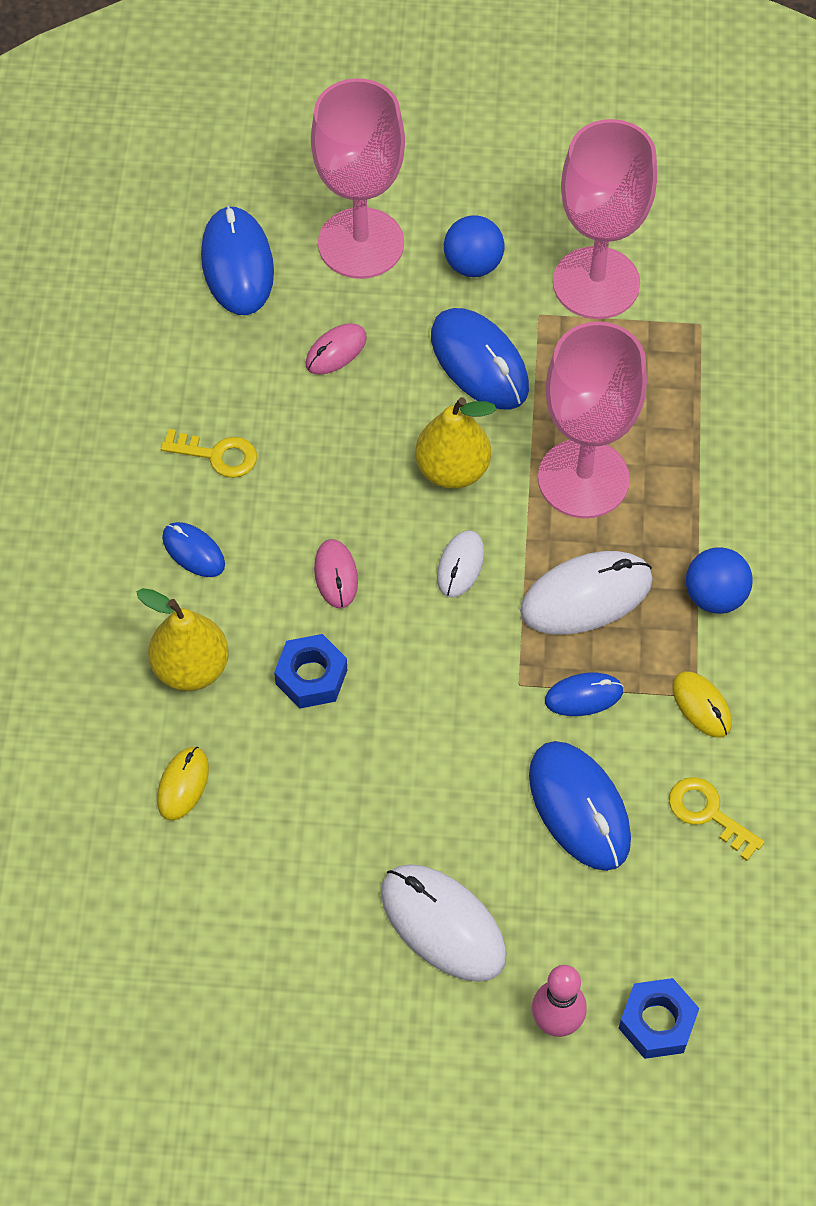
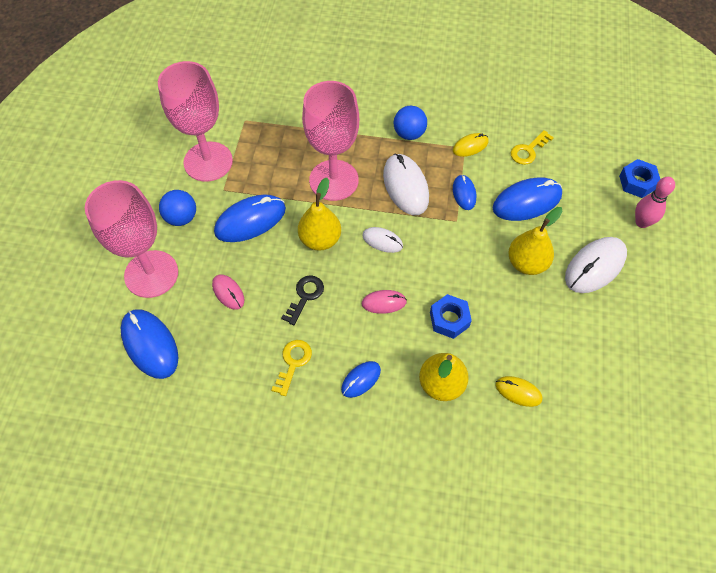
camera: 85 degrees left, 0 degrees up
(237, 264) = (150, 344): blue mouse -> blue mouse turned 60 degrees clockwise
(338, 459) = (305, 296): none -> black key
(438, 804) = (527, 263): none -> yellow pear

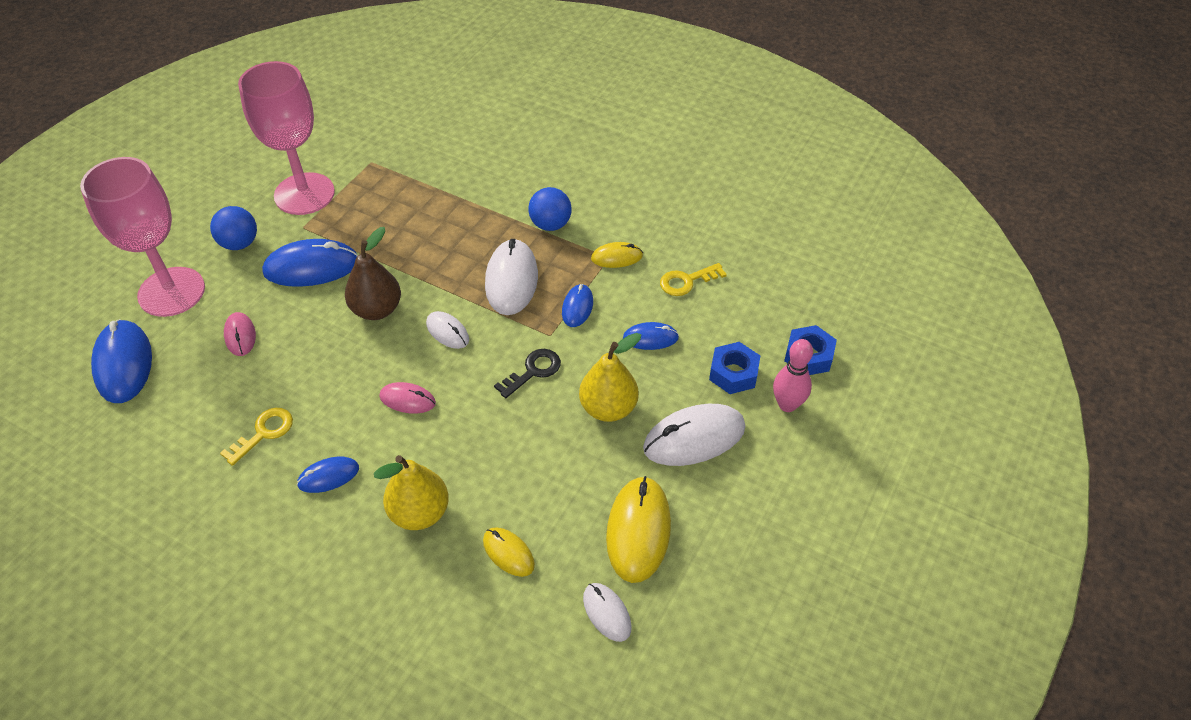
camera: 20 degrees right, 10 degrees down
(305, 296) = (322, 365): black key -> black key (533, 371)
(320, 239) = (377, 309): yellow pear -> brown pear
(334, 180) = (431, 251): pink goblet -> none
(449, 319) = (474, 443): blue nut -> blue nut (733, 373)
(527, 201) = (650, 338): blue mouse -> blue mouse, size x0.56
(594, 345) = (638, 530): none -> yellow mouse
(605, 410) = (607, 613): none -> white mouse

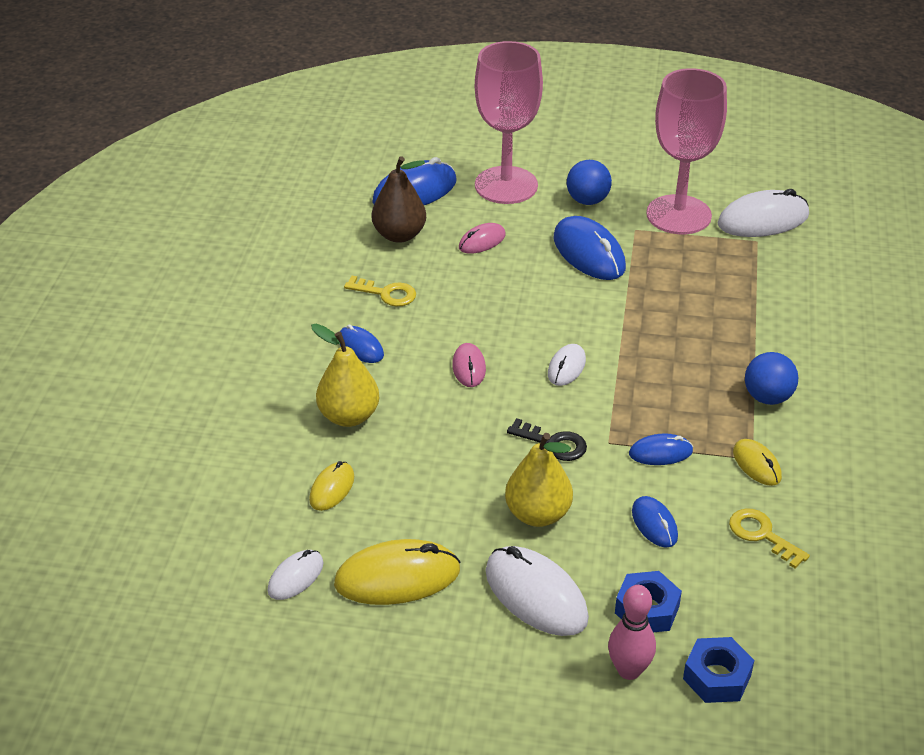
camera: 70 degrees right, 10 degrees down
(377, 309) = (564, 311): brown pear -> brown pear (399, 235)
(511, 280) = (665, 391): white mouse -> white mouse (763, 220)

